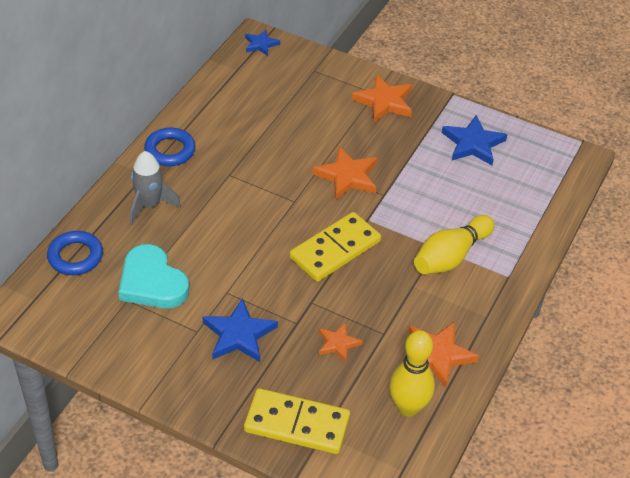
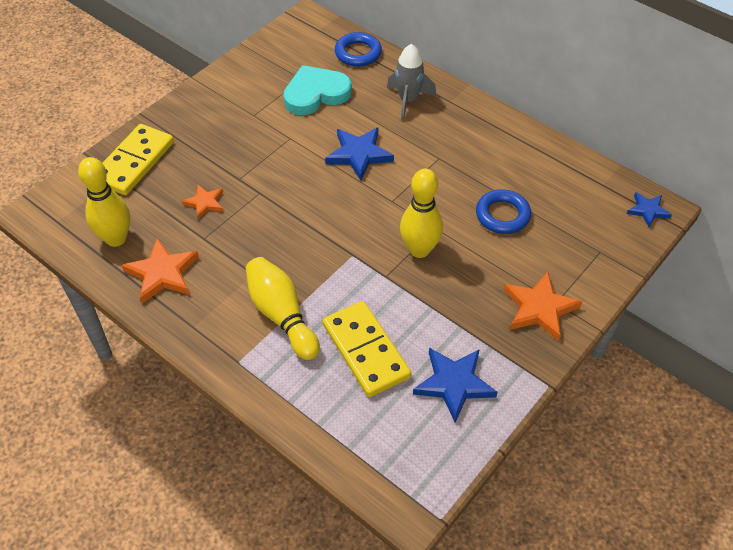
camera: 105 degrees right, 5 degrees up
(170, 150) = (479, 120): blue ring -> blue ring (502, 215)
(239, 334) = (240, 140): blue star -> blue star (359, 155)
(335, 250) = (318, 221): yellow domino -> yellow domino (365, 351)
(347, 176) = (419, 250): orange star -> yellow bowling pin

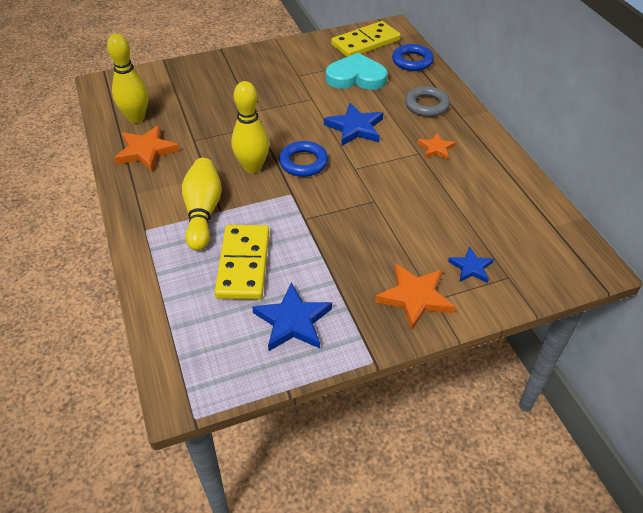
camera: 30 degrees right, 5 degrees down
(134, 162) = (190, 76): yellow domino -> yellow domino (365, 43)
(205, 203) = (214, 118): orange star -> orange star (436, 148)
(408, 100) = (426, 105): grey rocket -> grey ring
(419, 250) = (347, 211): yellow bowling pin -> yellow bowling pin (252, 167)
(502, 215) = (439, 214): blue ring -> blue ring (303, 162)
(648, 210) = (582, 263): blue star -> blue star (471, 267)

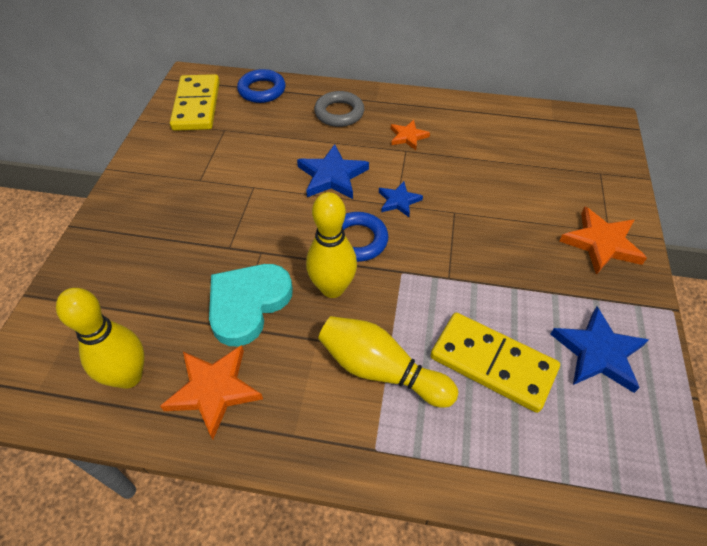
camera: 60 degrees left, 5 degrees up
(356, 77) = (249, 138): turquoise heart -> turquoise heart (248, 304)
(471, 267) = (579, 189): blue star -> blue star (399, 201)

